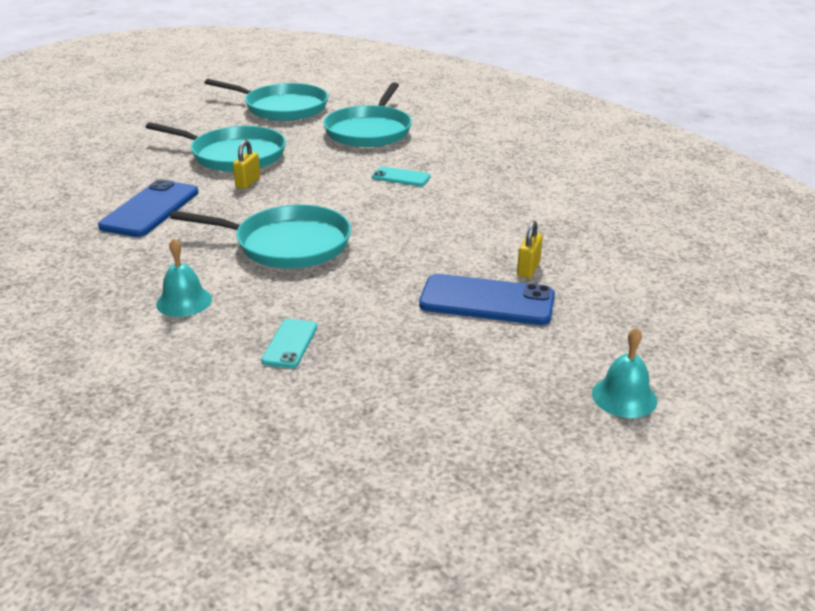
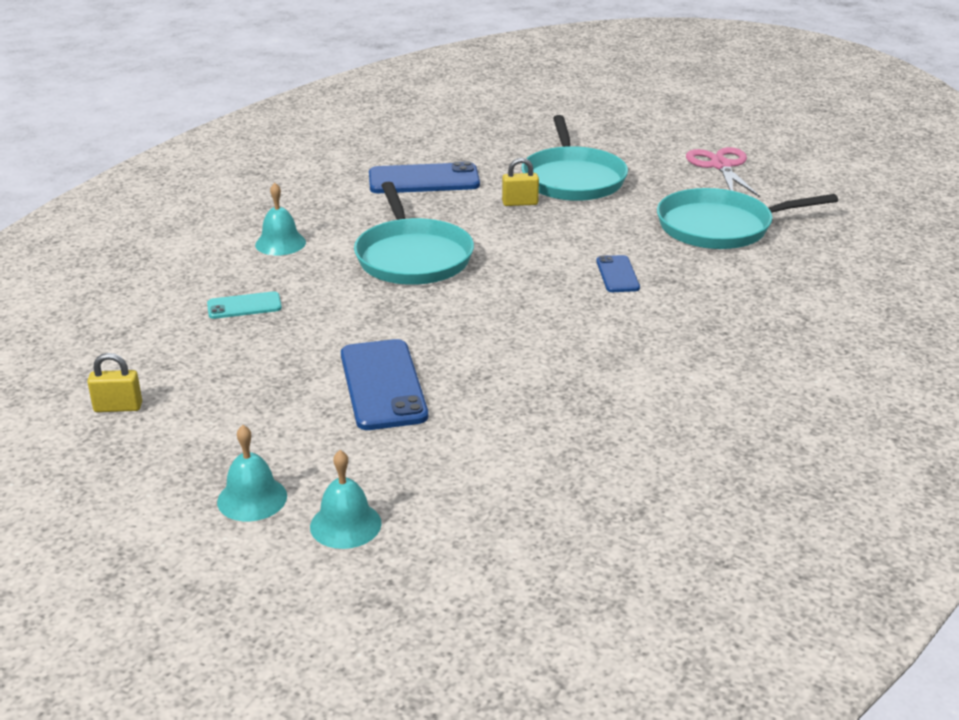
camera: 65 degrees right, 0 degrees up
(282, 108) = (721, 166): turquoise pan -> pink scissors
(401, 177) = (617, 274): turquoise phone -> blue phone
(528, 269) = (469, 396): yellow padlock -> yellow padlock (118, 407)
(678, 357) = (345, 524): none -> turquoise bell

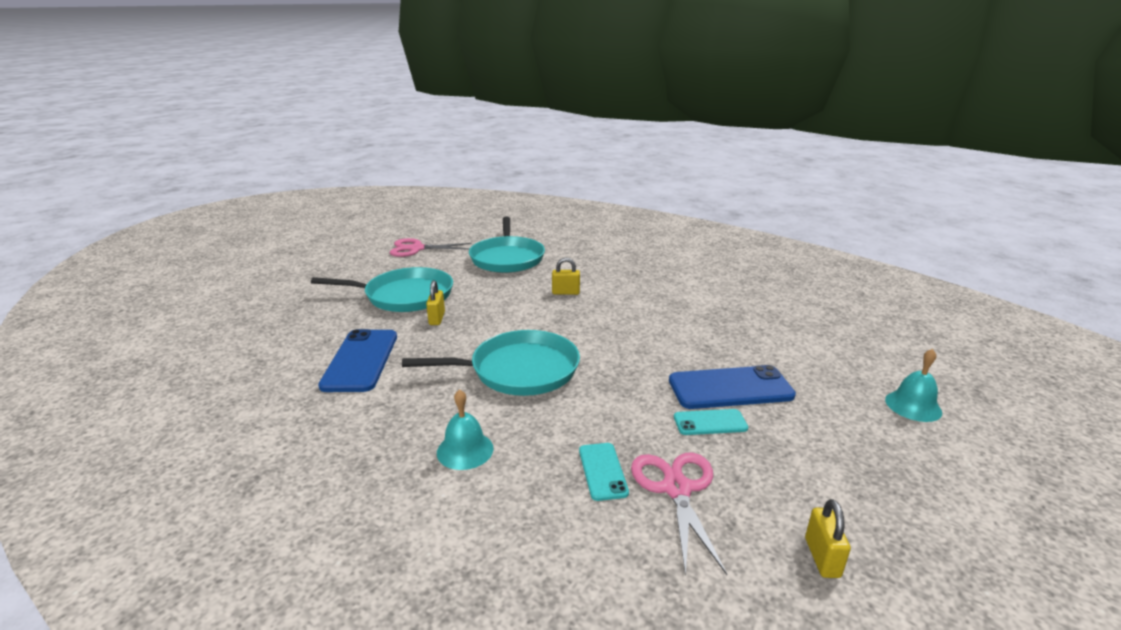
camera: 85 degrees left, 5 degrees down
(215, 342) = (676, 489): none -> pink scissors
(252, 498) = (913, 451): turquoise bell -> none
(314, 366) = (710, 422): none -> turquoise phone
(617, 274) = (565, 292): blue phone -> yellow padlock

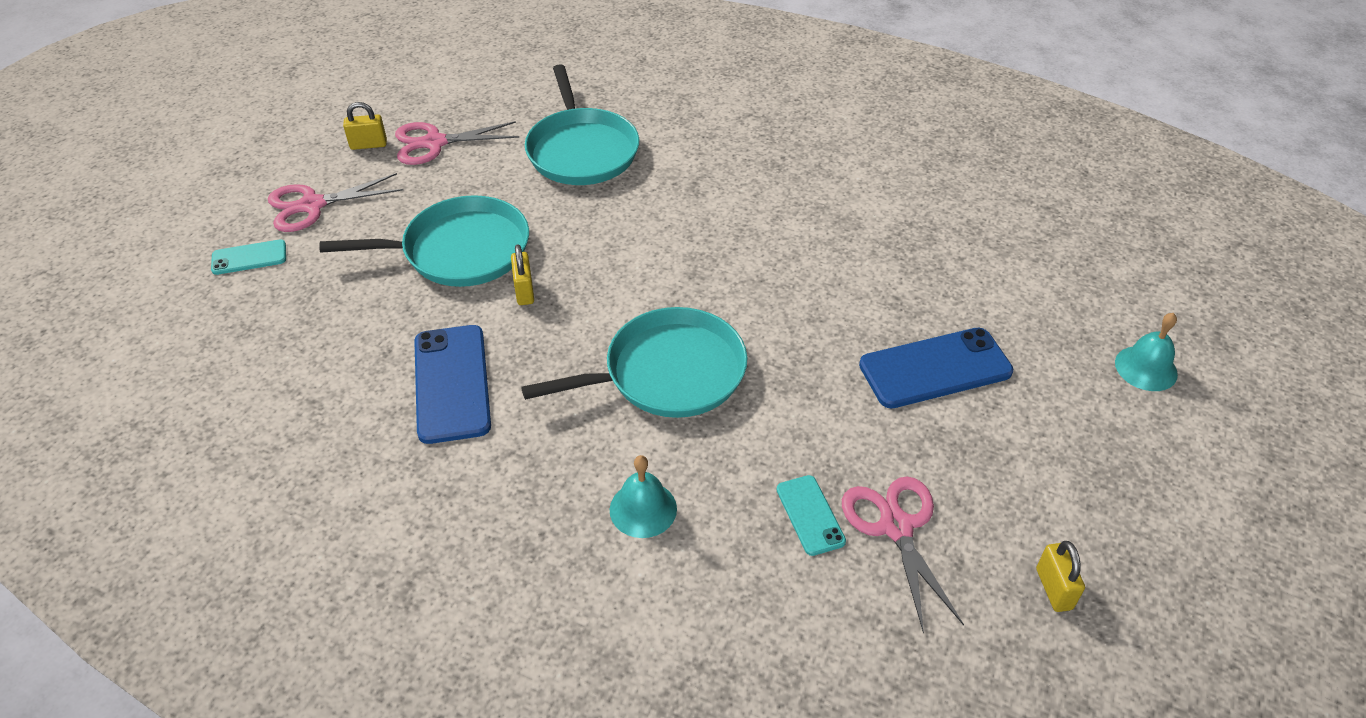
camera: 10 degrees left, 20 degrees up
(325, 269) = (312, 205): none -> pink scissors
(565, 292) = (688, 217): yellow padlock -> yellow padlock (368, 145)
(710, 422) = (918, 426): turquoise phone -> turquoise phone (249, 257)

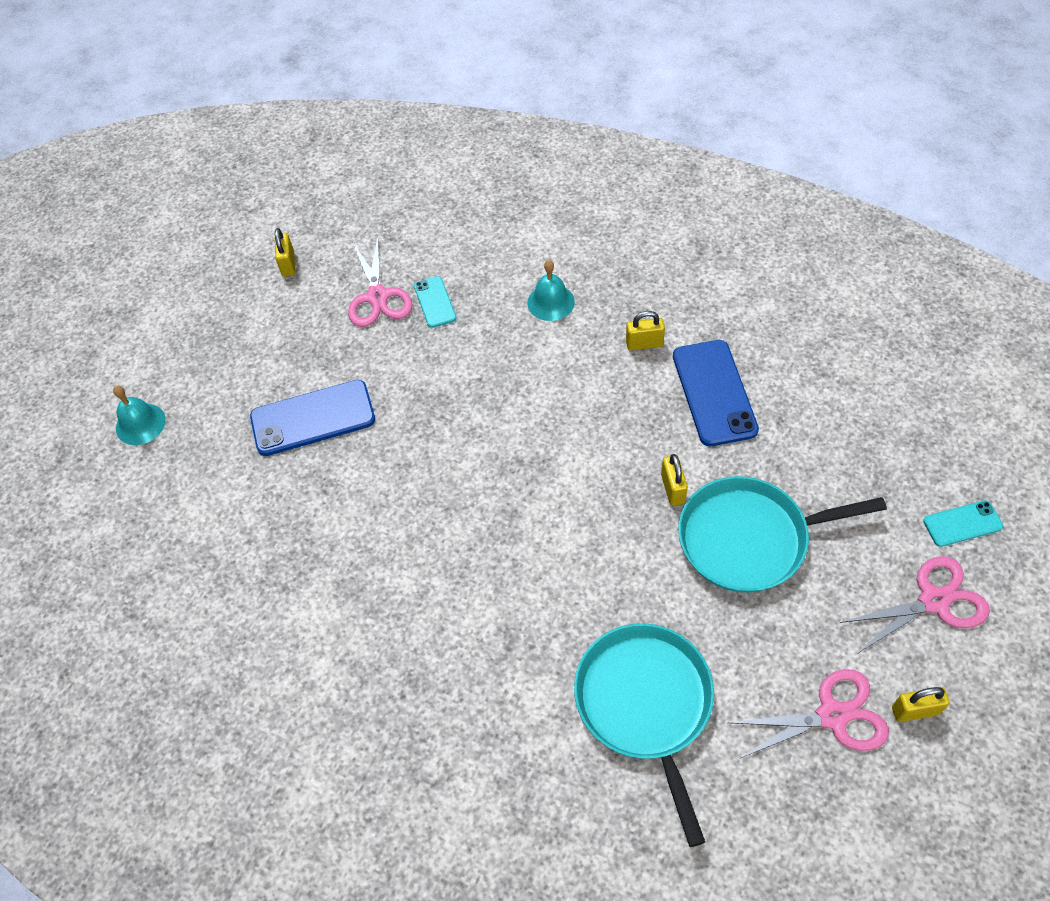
camera: 175 degrees left, 10 degrees up
(523, 445) = (644, 344): none -> yellow padlock
(667, 373) = (535, 407): turquoise pan -> none

